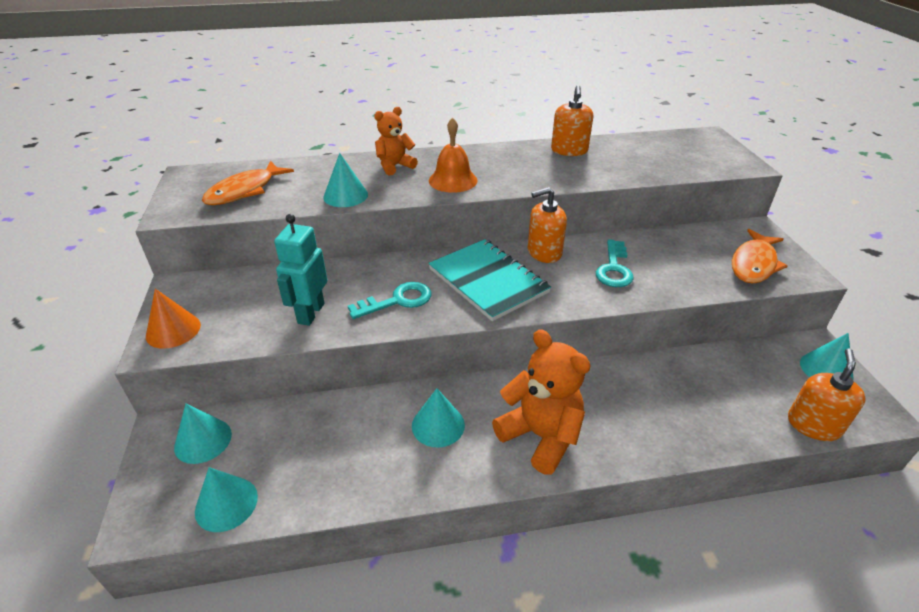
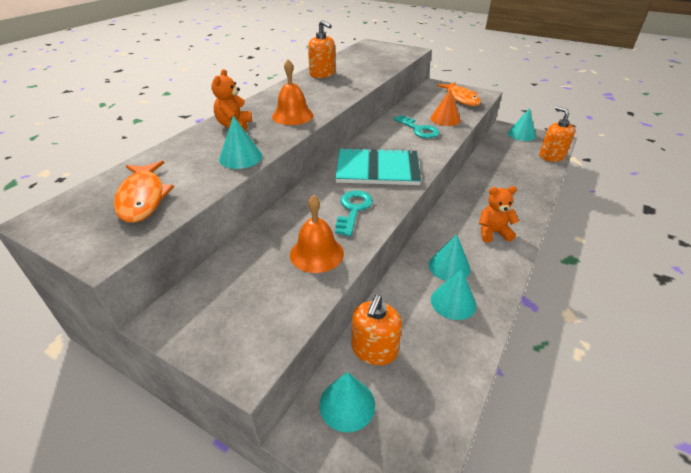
camera: 50 degrees left, 0 degrees up
(173, 330) = (235, 344): orange cone -> orange cone (445, 119)
(226, 503) = (433, 414): turquoise cone -> turquoise cone (453, 302)
(310, 313) = (316, 253): turquoise robot -> orange bell
(541, 436) = (493, 233): orange teddy bear -> orange teddy bear, size x0.62
(544, 252) = (375, 140): orange soap dispenser -> orange soap dispenser (374, 350)

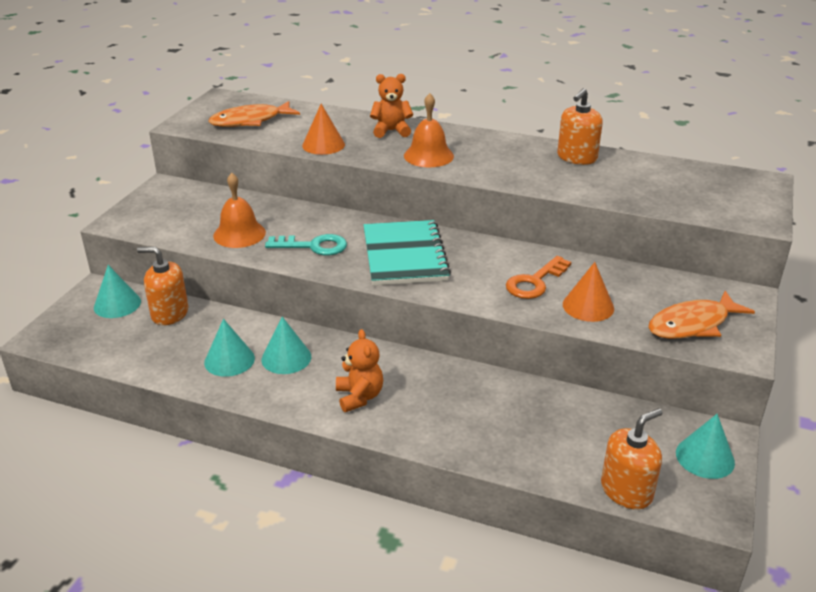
camera: 80 degrees right, 5 degrees down
(240, 157) = (323, 145): turquoise cone -> orange cone
(419, 129) = (535, 282): turquoise key -> orange key

